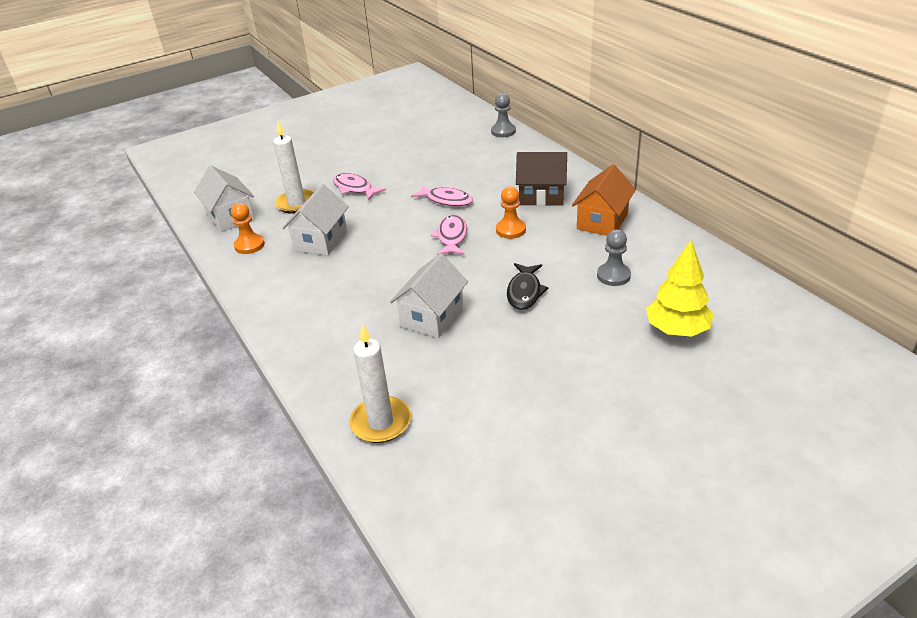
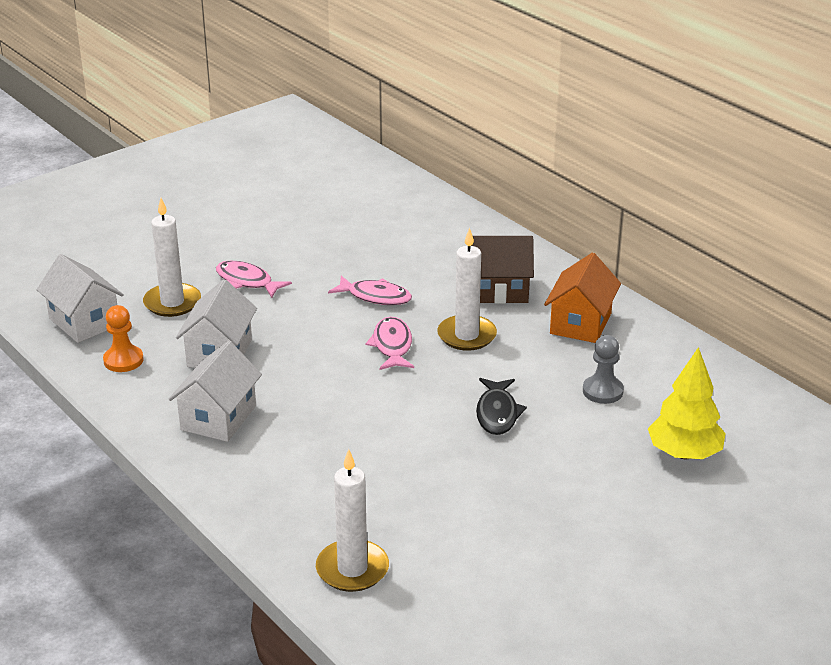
camera: 10 degrees left, 5 degrees down
(432, 317) = (388, 446): white house -> white house (218, 418)
(503, 131) = (433, 201): grey pawn -> none
(511, 230) = (466, 335): orange pawn -> white candle

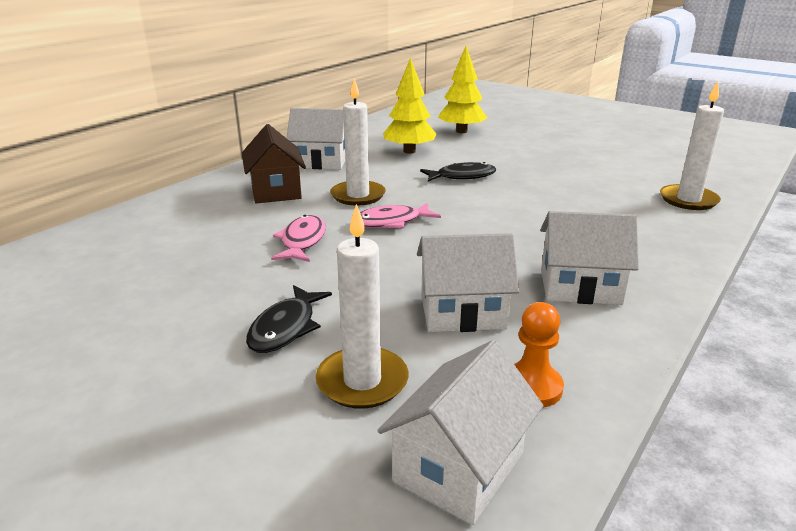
camera: 105 degrees left, 5 degrees down
(247, 281) = (286, 328): pink fish -> black fish
(580, 323) = (321, 162): orange house -> white house
(602, 391) = (409, 151): grey pawn -> yellow tree

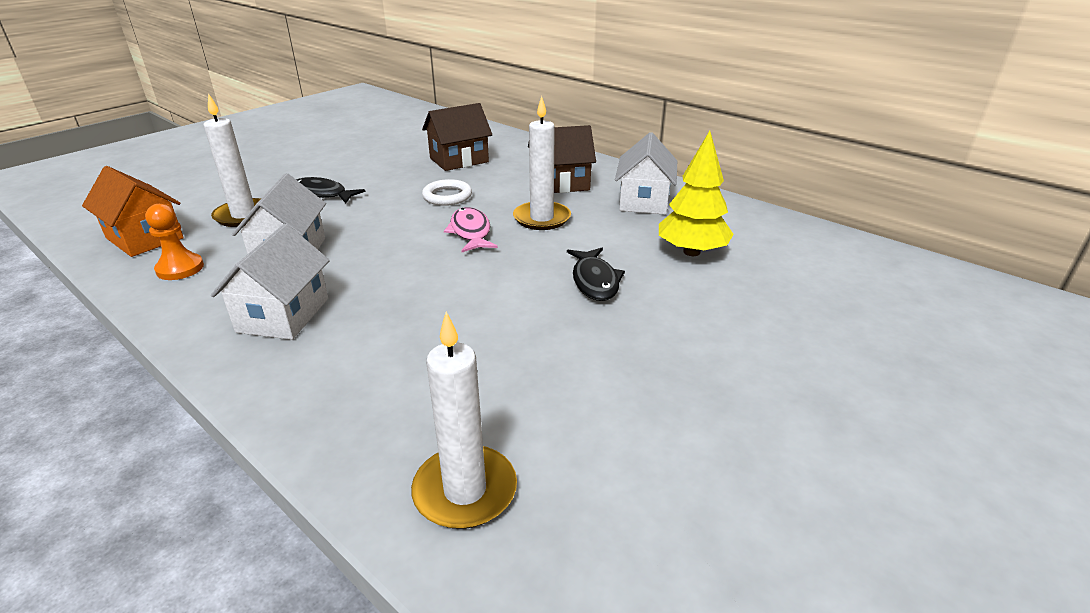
camera: 95 degrees right, 5 degrees up
(184, 245) = (459, 160): none -> brown house
(302, 241) = (447, 196): pink fish -> white ring
(459, 467) = (145, 238): white house -> orange house
(461, 131) = (804, 300): yellow tree -> none

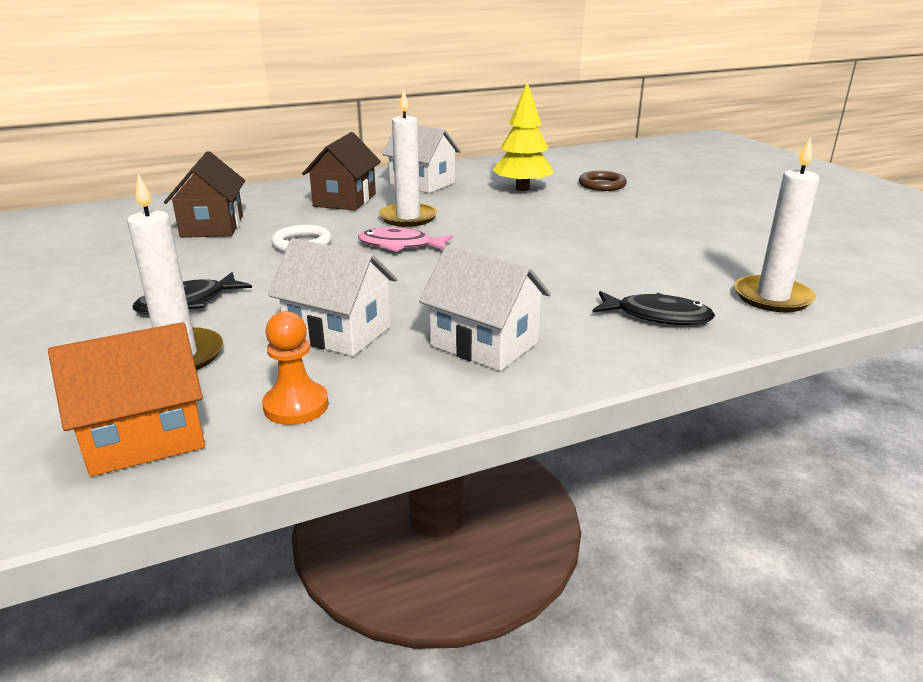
camera: 65 degrees left, 5 degrees down
(594, 281) = (537, 221): black fish -> black fish (657, 316)
(772, 297) = (602, 185): none -> brown ring

